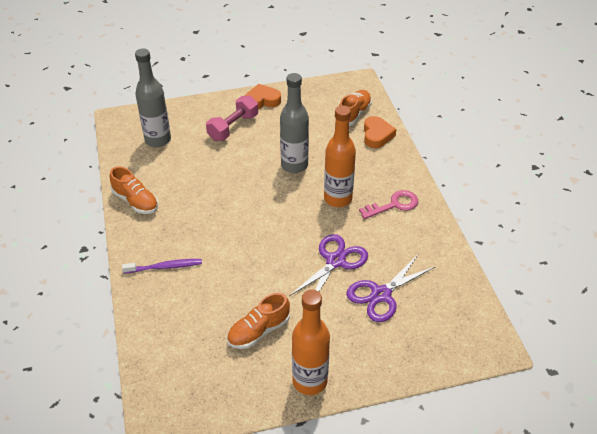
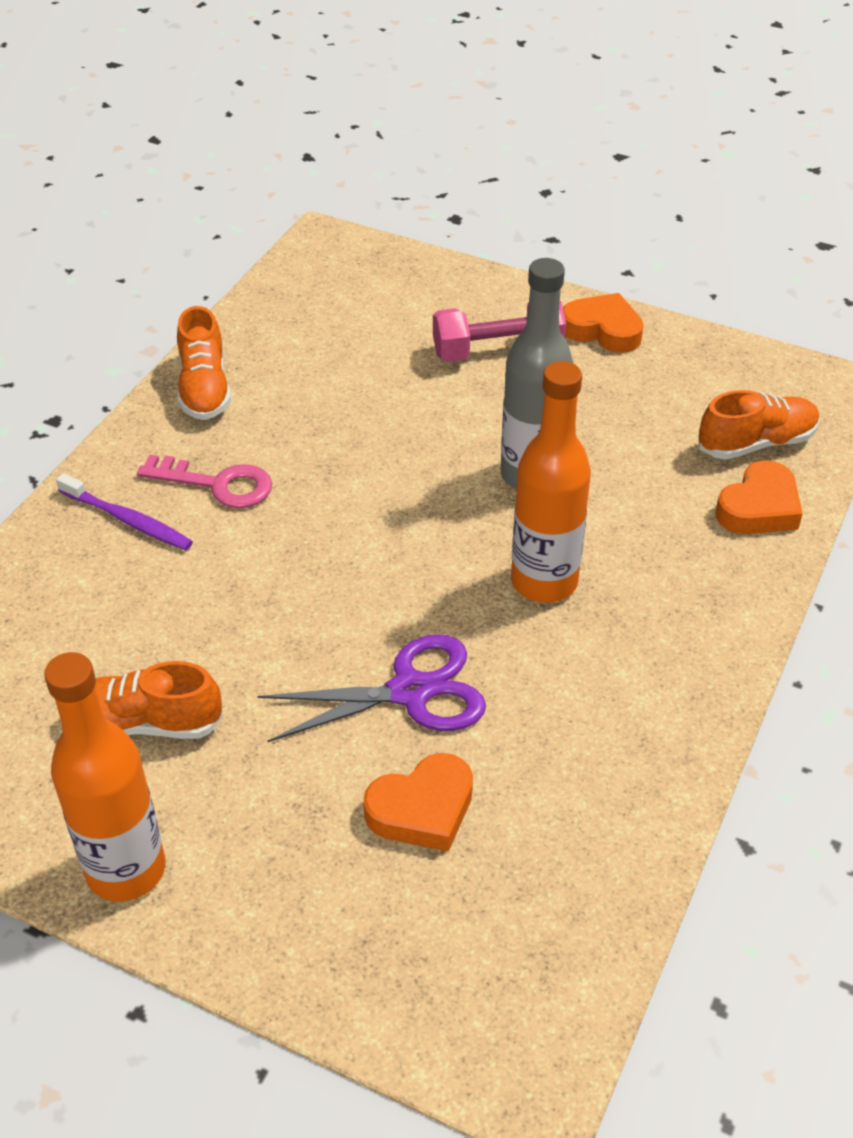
camera: 40 degrees right, 0 degrees up
(158, 140) = (349, 308): grey bottle -> none
(381, 295) = (422, 809): purple scissors -> orange heart
(394, 205) = (642, 659): pink key -> pink key (218, 484)

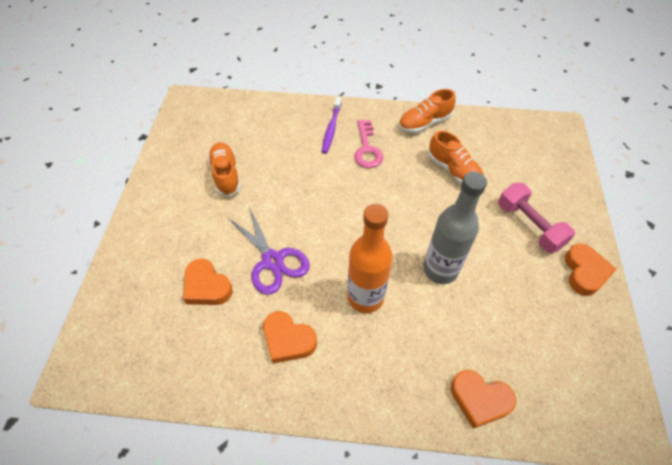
camera: 70 degrees right, 10 degrees up
(126, 870) = (155, 195): orange bottle -> none
(585, 706) = (288, 340): none -> orange heart
(756, 443) = (538, 385): orange shoe -> orange shoe (453, 170)

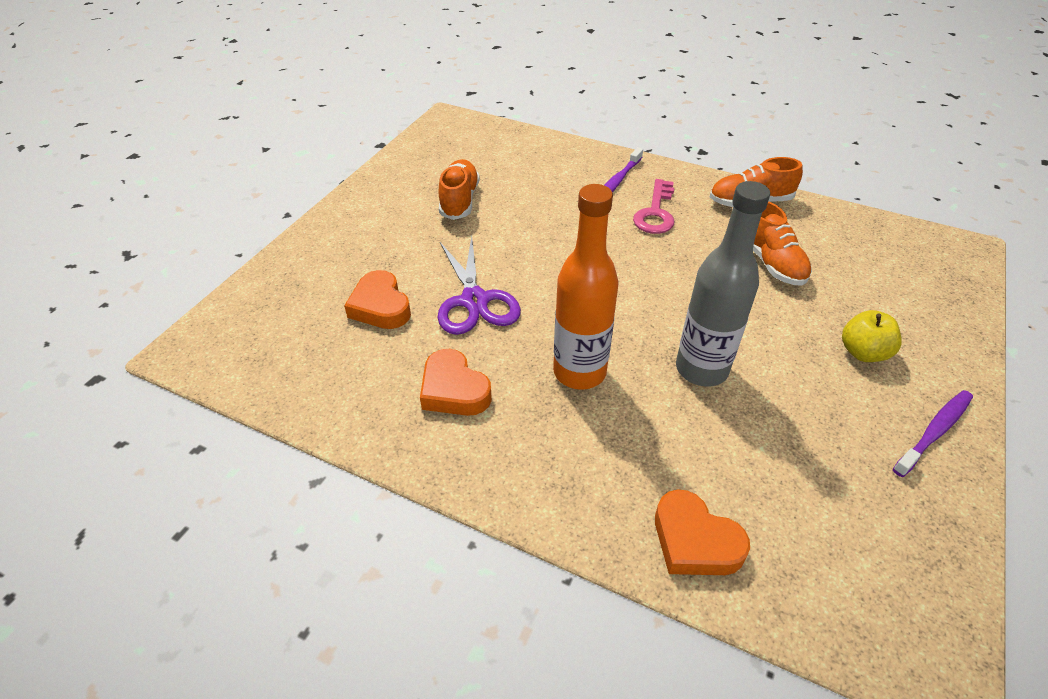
camera: 20 degrees right, 10 degrees down
(529, 226) = (863, 352): pink dumbbell -> yellow apple
(584, 272) = (934, 432): orange heart -> purple toothbrush

